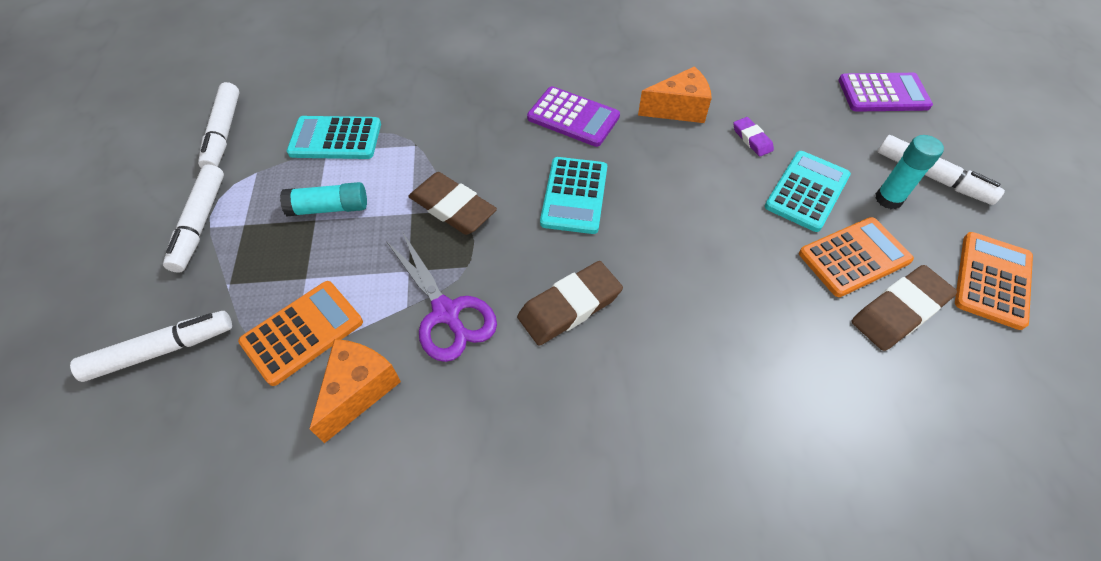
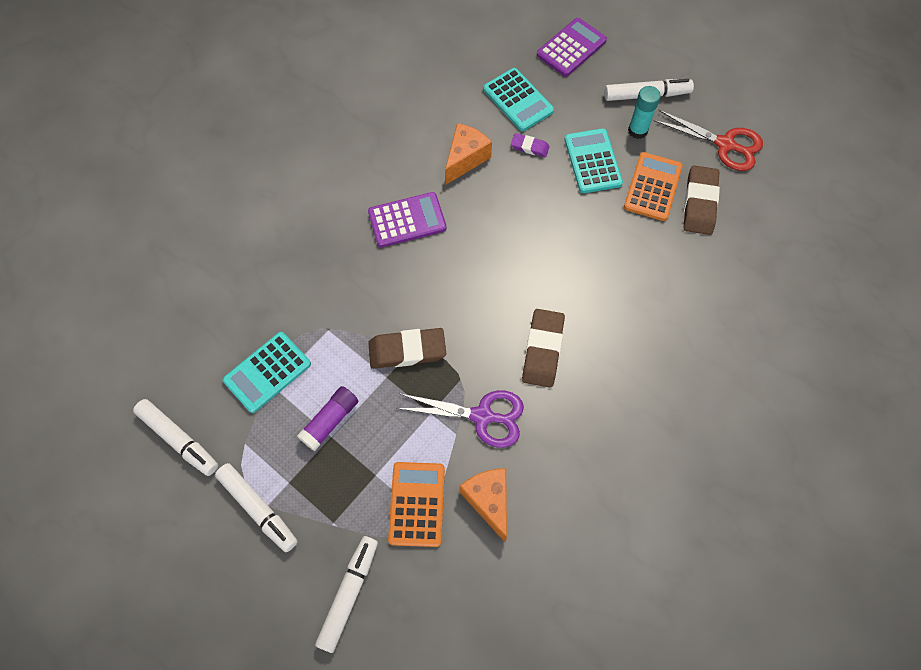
camera: 45 degrees left, 10 degrees up
(329, 208) = (330, 421): turquoise glue stick -> purple glue stick
(574, 195) = (470, 277): turquoise calculator -> turquoise calculator (518, 100)
(992, 280) = (725, 144): orange calculator -> red scissors

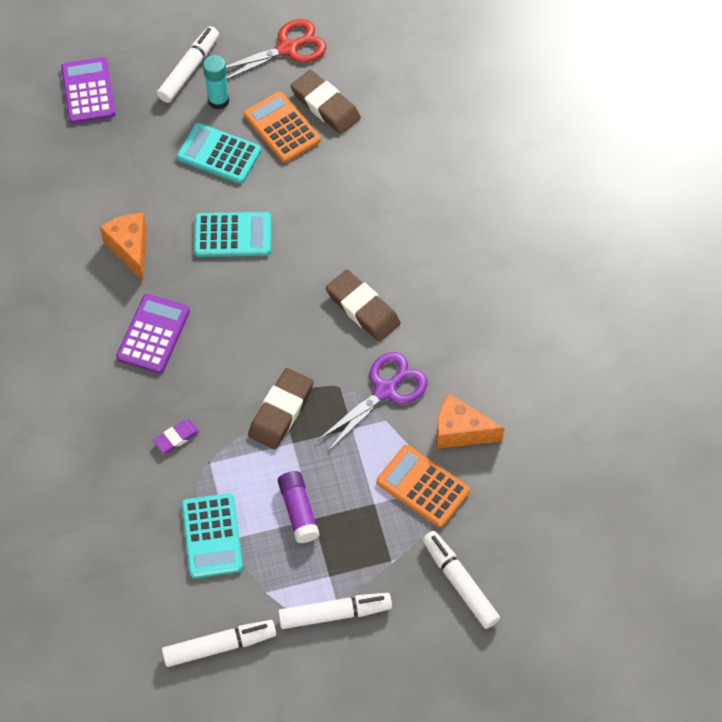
camera: 55 degrees left, 5 degrees down
(518, 100) = (106, 168): turquoise calculator -> turquoise calculator (233, 235)
(529, 147) = (163, 191): purple eraser -> purple eraser (176, 438)

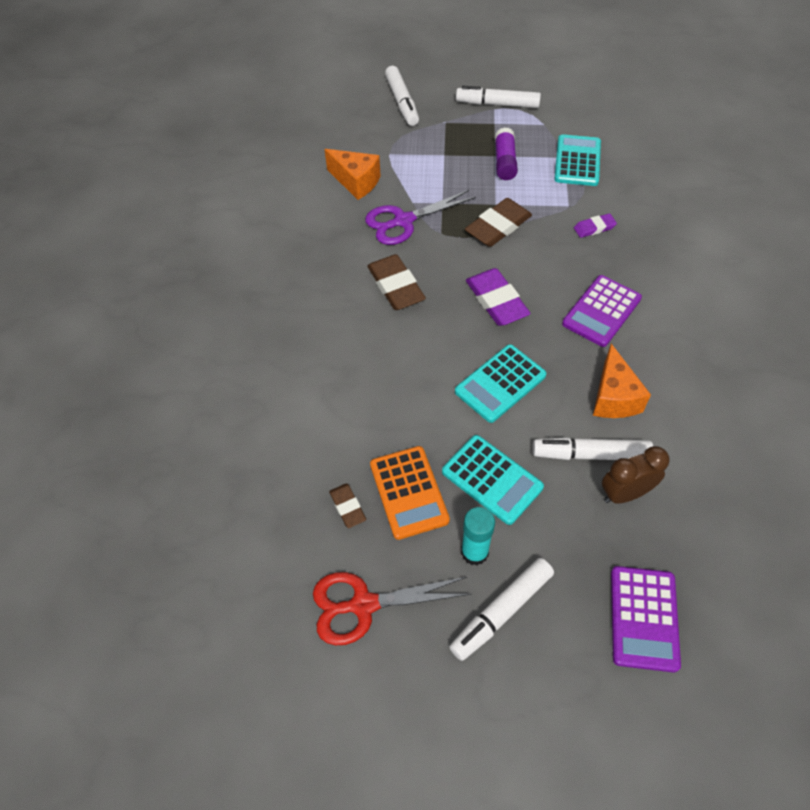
camera: 160 degrees left, 5 degrees down
(111, 171) = (625, 493): none -> brown clock
(219, 646) = (585, 104): white marker -> white marker (590, 454)
(233, 235) = (500, 384): turquoise calculator -> turquoise calculator turned 60 degrees counterclockwise
(258, 319) = (496, 301): none -> purple eraser
(325, 105) = (347, 507): brown eraser -> brown eraser, size x0.55
(423, 486) = (402, 156): orange calculator -> none

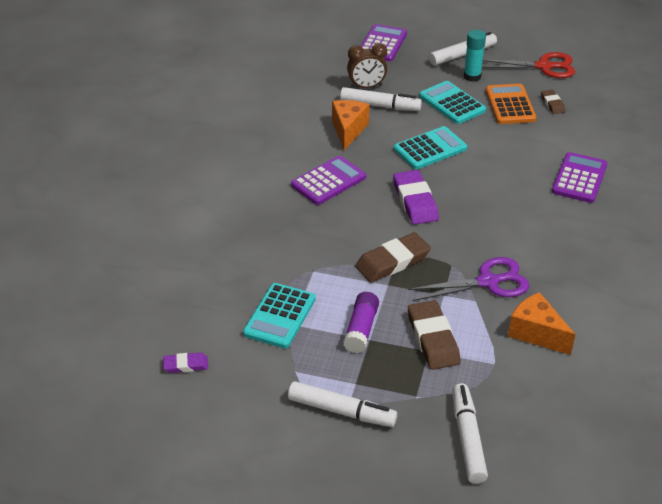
camera: 170 degrees left, 15 degrees down
(313, 367) = (579, 178): none -> purple calculator
(396, 286) = (503, 225): brown eraser -> brown eraser (432, 339)
(594, 228) = (299, 246): purple eraser -> purple eraser (185, 365)

